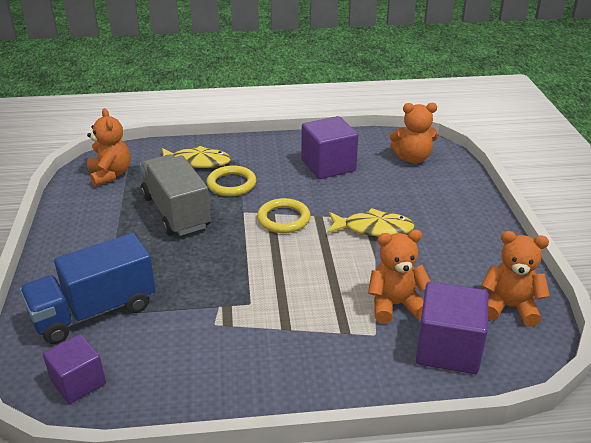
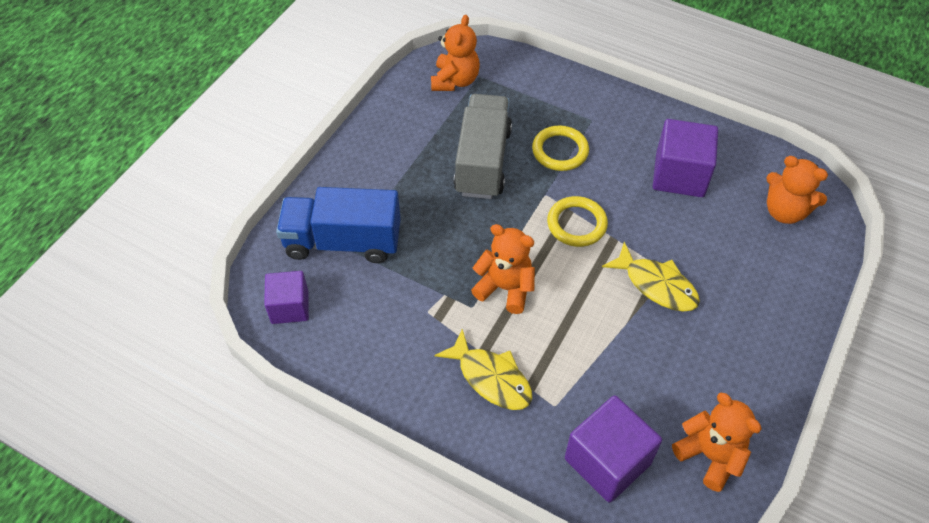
camera: 35 degrees right, 20 degrees up
(197, 162) = (547, 103): yellow fish -> yellow fish (491, 378)
(395, 305) = (600, 386): orange teddy bear -> orange teddy bear (505, 288)

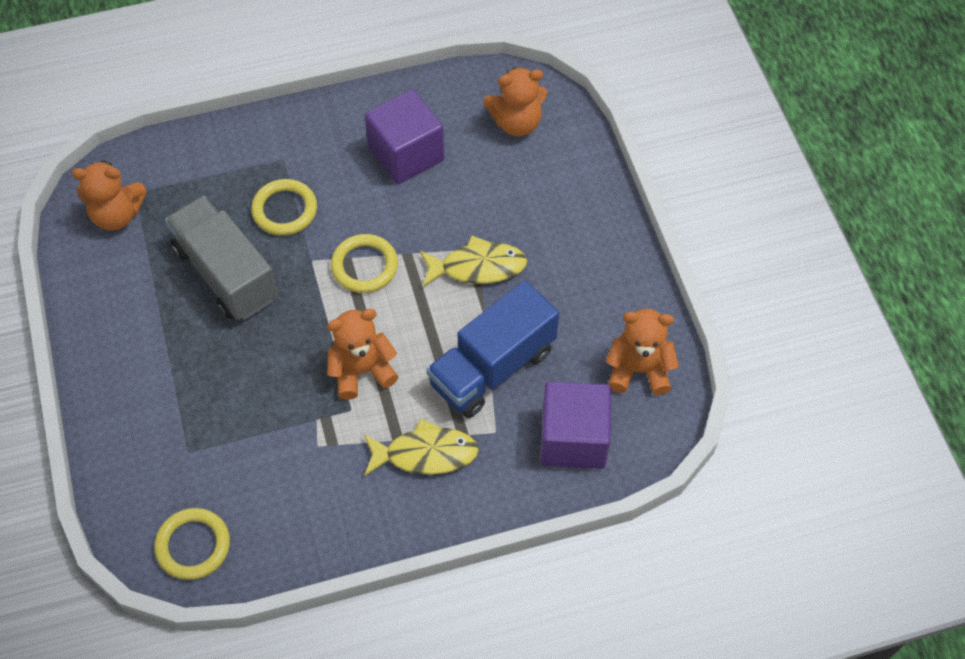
camera: 45 degrees left, 5 degrees up
(290, 307) = (193, 545): purple cube -> yellow ring
(343, 242) = (177, 449): blue truck -> blue truck (492, 367)
(455, 81) = (117, 215): orange teddy bear -> orange teddy bear turned 120 degrees clockwise

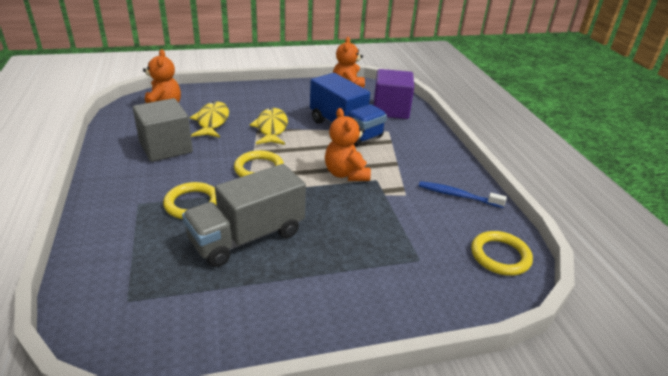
camera: 90 degrees left, 25 degrees down
(117, 215) = (150, 315): orange teddy bear -> none
(318, 514) = (458, 195): none -> blue toothbrush
(406, 154) = (166, 148): purple cube -> grey cube
(425, 454) = (406, 154): yellow fish -> yellow fish (212, 121)

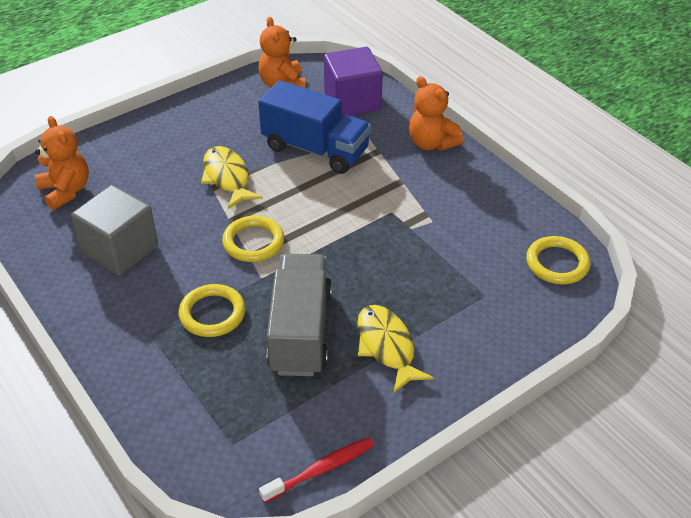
camera: 20 degrees left, 10 degrees up
(179, 351) = (320, 470): none -> red toothbrush
(212, 121) = (146, 191): yellow fish -> yellow fish (387, 347)
(247, 237) = (300, 332): grey truck -> grey truck turned 150 degrees clockwise
(346, 174) = (354, 215): orange teddy bear -> orange teddy bear (431, 143)
(458, 195) = (486, 204): blue toothbrush -> none

